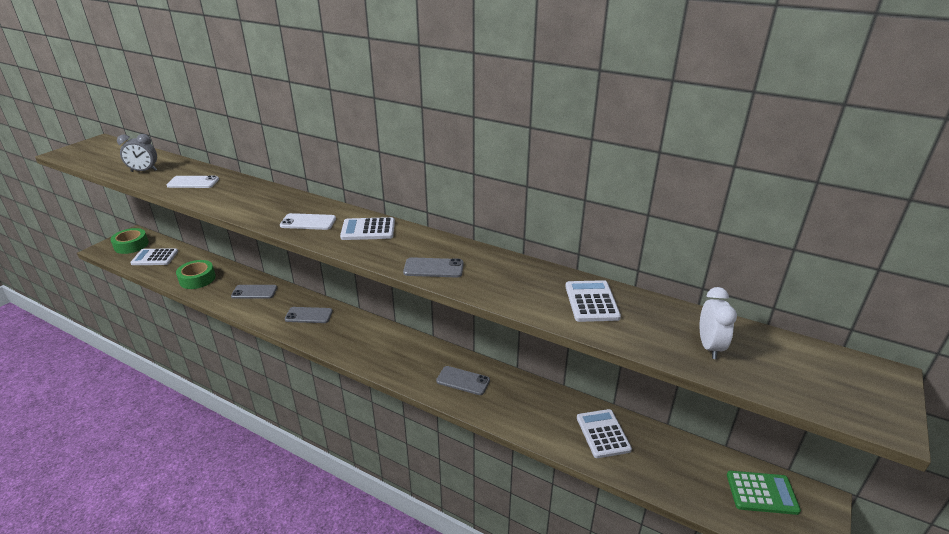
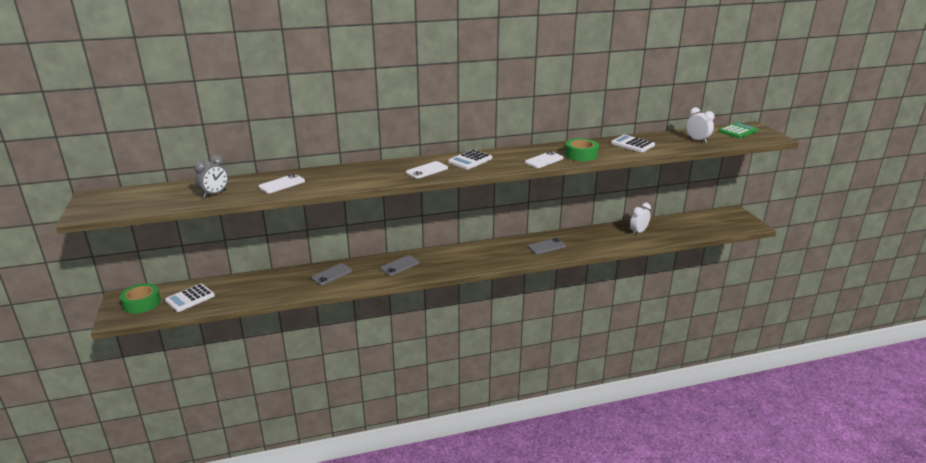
camera: 45 degrees left, 5 degrees down
(197, 279) = (266, 290): green tape -> green tape (581, 155)
(433, 268) = (544, 160): grey phone -> white phone
(603, 433) = (638, 232): white calculator -> white clock
(762, 493) = (716, 219): green calculator -> green calculator (738, 131)

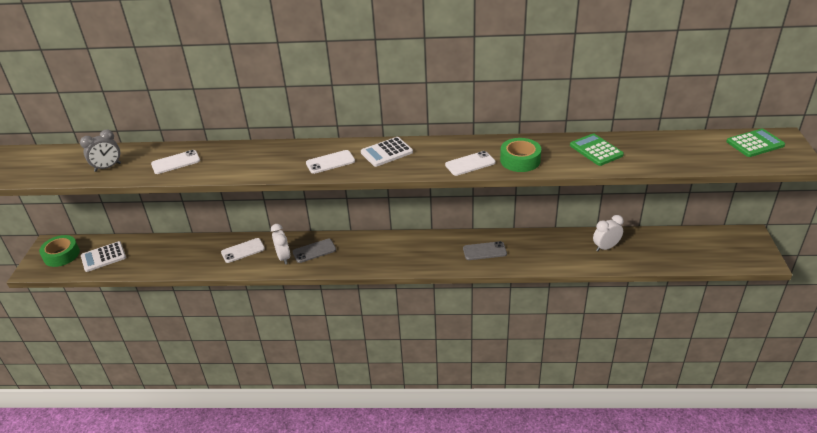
camera: 20 degrees right, 10 degrees up
(332, 274) = (243, 250): grey phone -> white phone
(632, 144) = (596, 150): white calculator -> green calculator
(697, 140) = (686, 153): white clock -> white clock (283, 258)

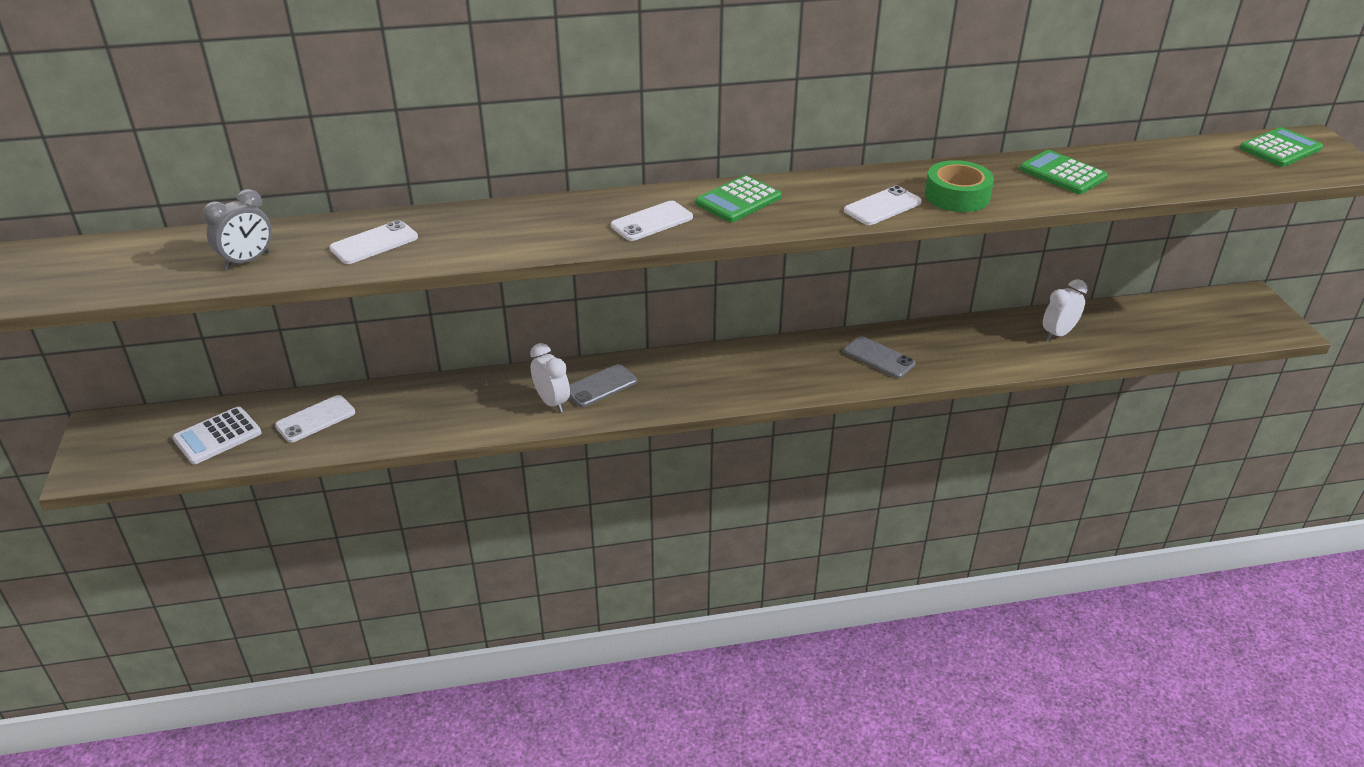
camera: 15 degrees left, 0 degrees up
(61, 255) = (132, 442): green tape -> none
(243, 250) = (475, 399): white phone -> white phone (315, 419)
(386, 152) = (738, 200): white calculator -> green calculator
(484, 251) = (879, 358): grey phone -> grey phone turned 60 degrees clockwise

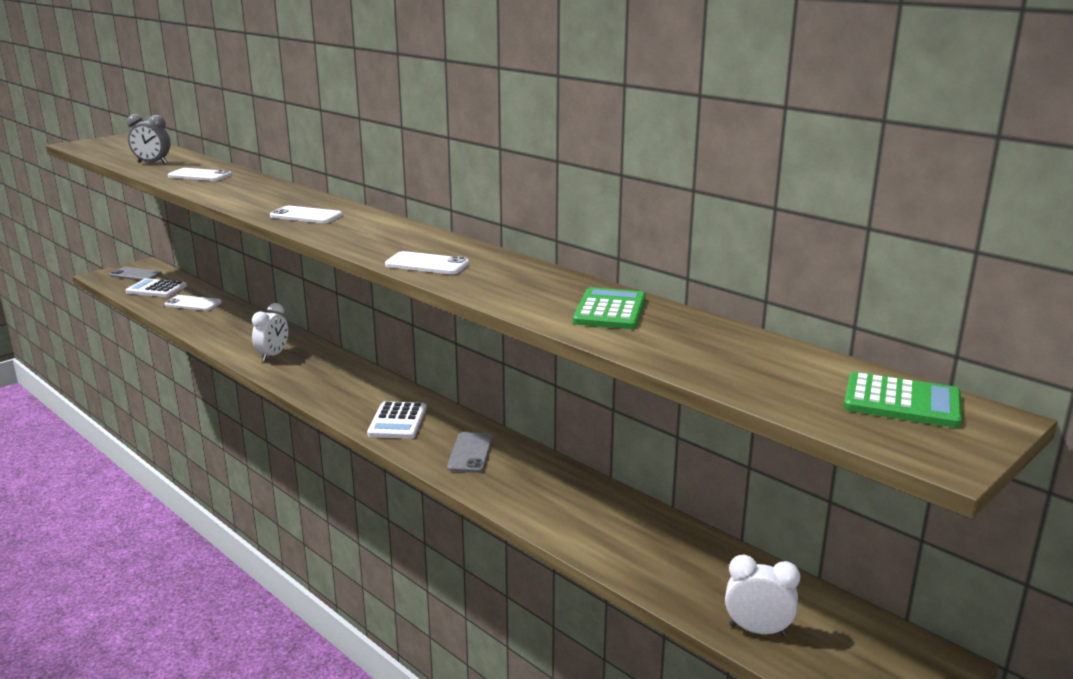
camera: 55 degrees right, 15 degrees down
(600, 386) = (308, 364): grey phone -> grey phone (136, 275)
(738, 200) = (373, 227): green calculator -> none
(785, 374) = (397, 421): none -> white calculator
(957, 196) = (489, 282): green tape -> none
(1058, 334) = (636, 535): white clock -> white clock (757, 630)

